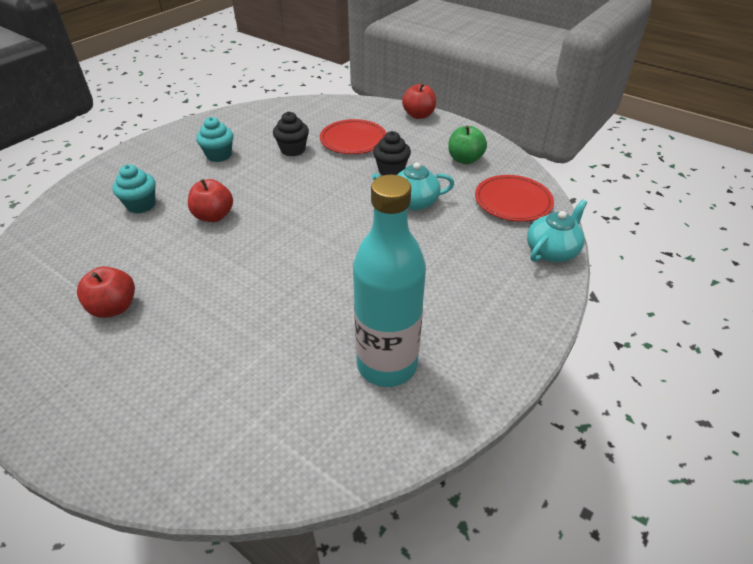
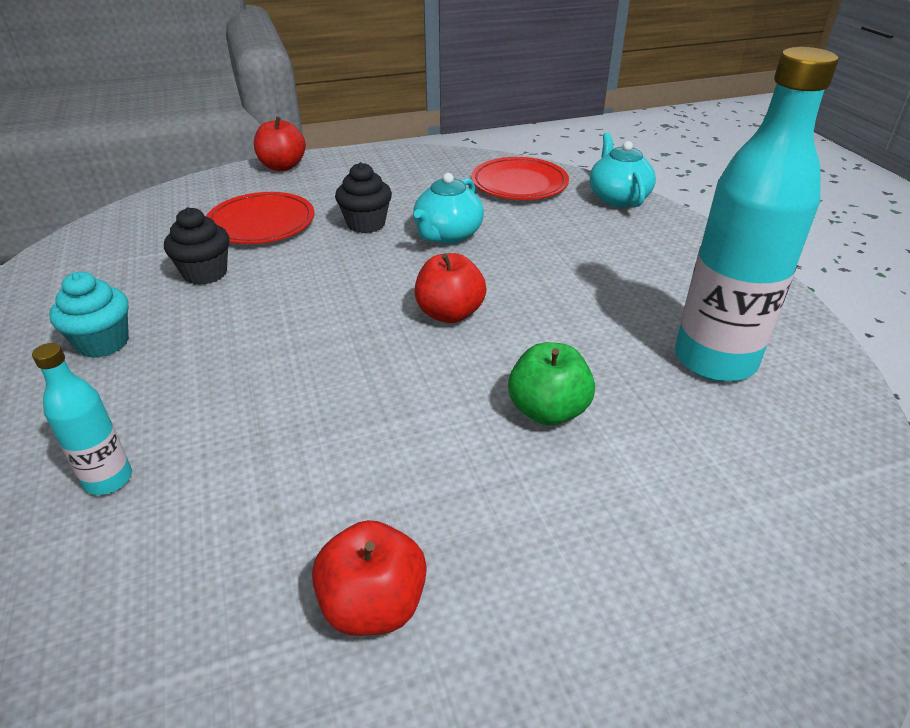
camera: 55 degrees left, 5 degrees down
(141, 205) = (108, 479): turquoise cupcake -> turquoise bottle
(214, 216) = (262, 401): red apple -> red apple (449, 313)
(465, 159) = (412, 177): green apple -> green apple (548, 411)

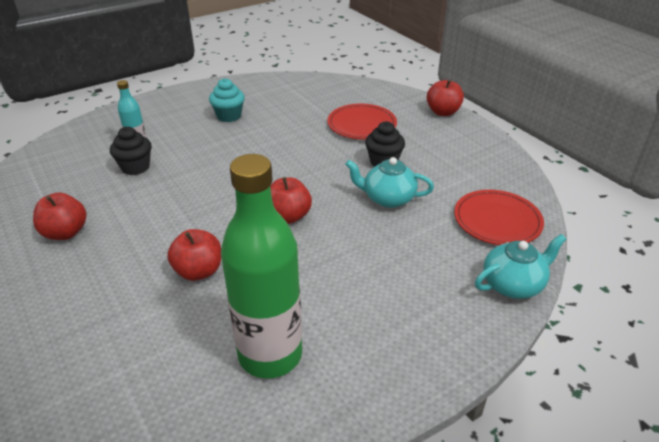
camera: 75 degrees right, 0 degrees up
(205, 273) = (298, 123): black cupcake -> black cupcake (135, 167)
(548, 411) = (199, 271): green apple -> red apple
(715, 360) = (270, 354): turquoise bottle -> green bottle

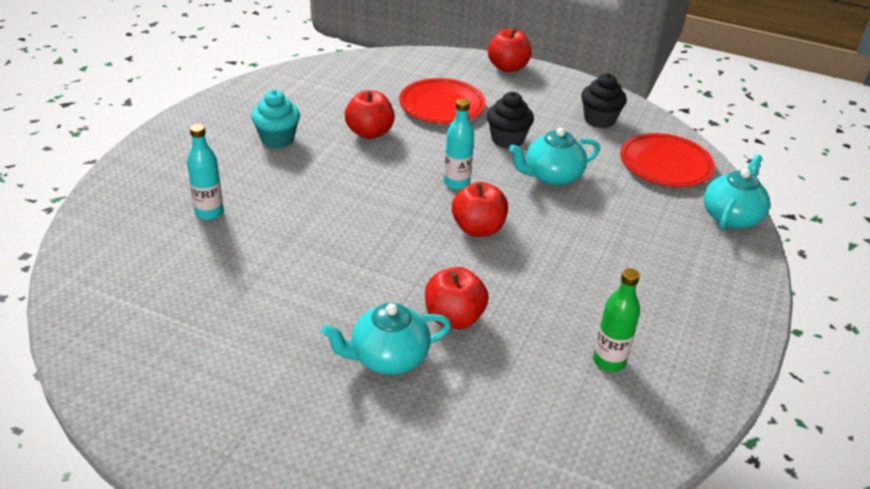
camera: 35 degrees left, 0 degrees up
(65, 233) = (250, 341): red apple -> red apple (369, 133)
(126, 279) = (388, 358): none -> turquoise teapot
(135, 167) = (237, 237): black cupcake -> black cupcake (599, 120)
(270, 354) = (609, 361): green bottle -> green bottle, size x0.47
(310, 180) = (456, 183): none -> turquoise bottle

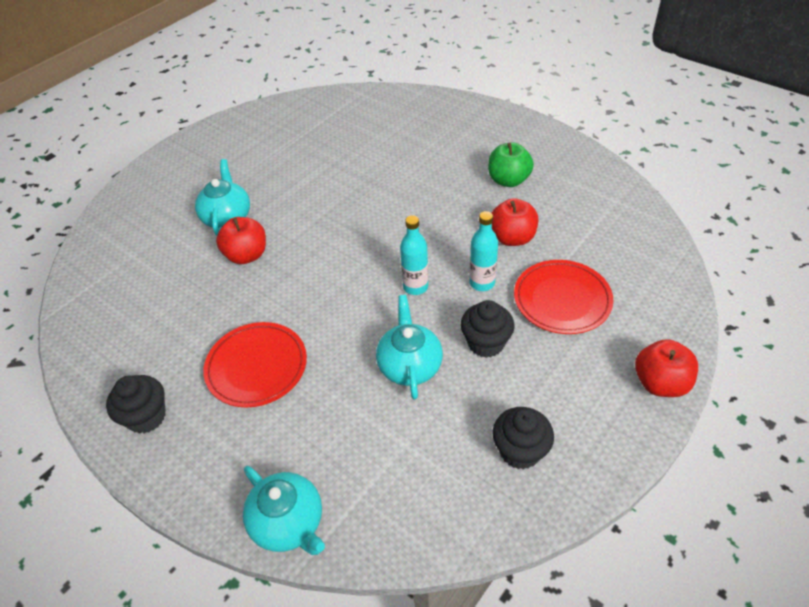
camera: 110 degrees right, 10 degrees up
(209, 212) = (412, 144): turquoise bottle -> turquoise bottle (482, 283)
(277, 139) = (508, 180): turquoise cupcake -> green apple
(478, 229) = (344, 289): red apple -> none
(609, 361) = (157, 336): green bottle -> none
(665, 164) = (407, 492): red plate -> red plate (257, 367)
(706, 333) = (146, 417): none -> black cupcake

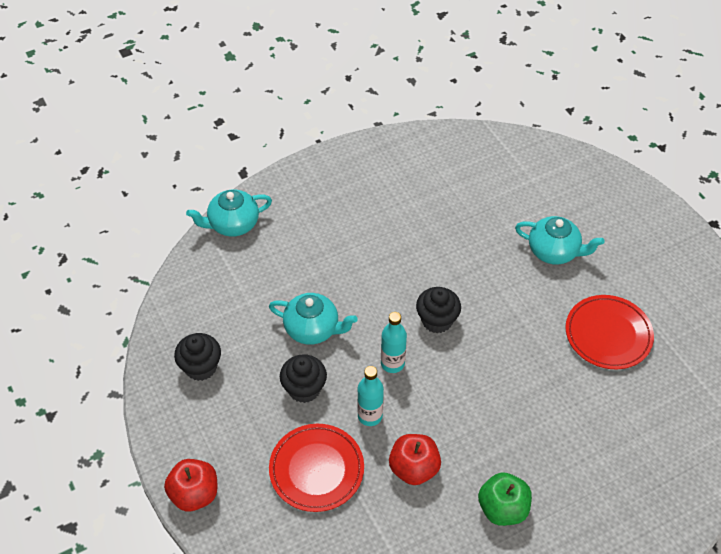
camera: 110 degrees right, 5 degrees up
(146, 417) = (357, 168): black cupcake -> black cupcake (437, 320)
(246, 255) = (494, 254): red apple -> none
(257, 367) = (366, 235): red plate -> red plate (608, 334)

